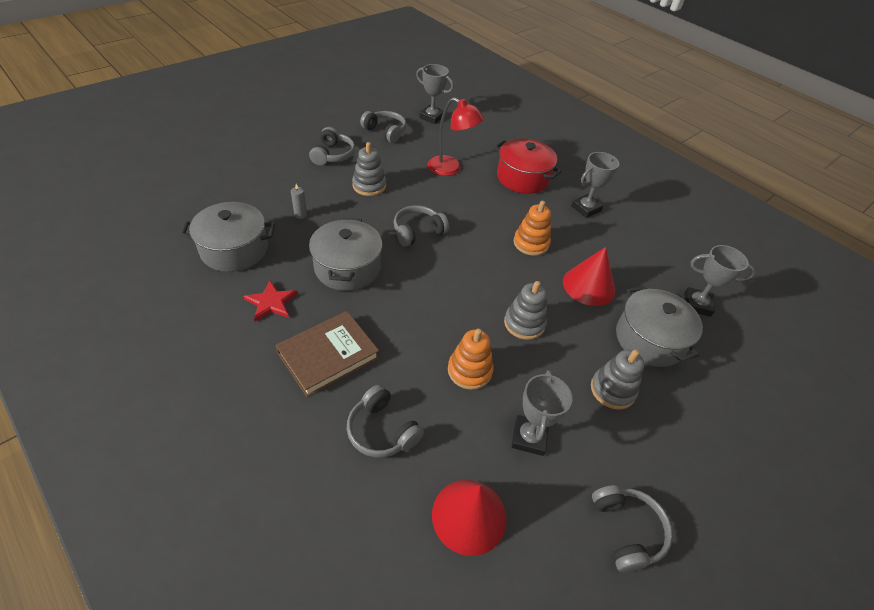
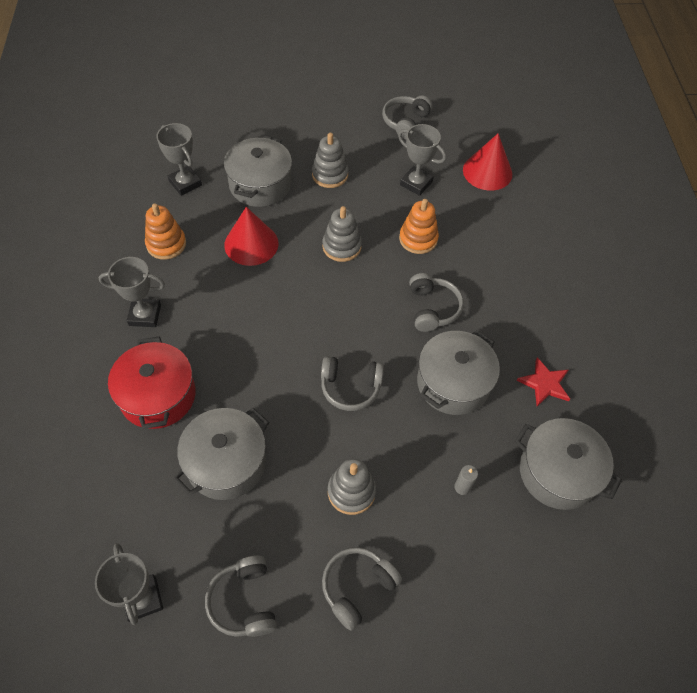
camera: 140 degrees left, 10 degrees up
(328, 355) = (518, 308): brown book -> none
(382, 430) = (509, 238): grey headphones -> grey headphones (432, 308)
(450, 169) = (226, 463): red lamp -> grey pot
(529, 437) = (416, 183): grey trophy -> grey trophy turned 75 degrees clockwise
(531, 243) = (251, 309): orange stacking toy -> orange stacking toy (166, 244)

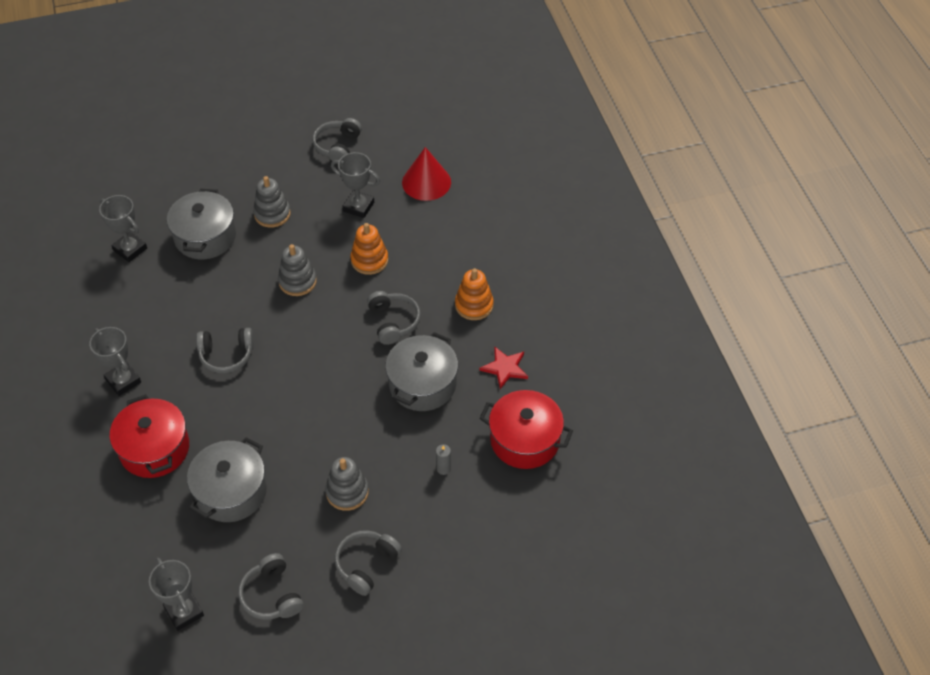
camera: 10 degrees left, 5 degrees down
(145, 315) = (123, 381): grey trophy -> grey trophy turned 60 degrees clockwise
(166, 244) = (126, 312): orange stacking toy -> orange stacking toy (474, 305)
(251, 244) = (209, 295): red cone -> none
(350, 387) = (330, 406): grey headphones -> grey headphones (226, 355)
(557, 472) = (525, 440): grey pot -> red pot

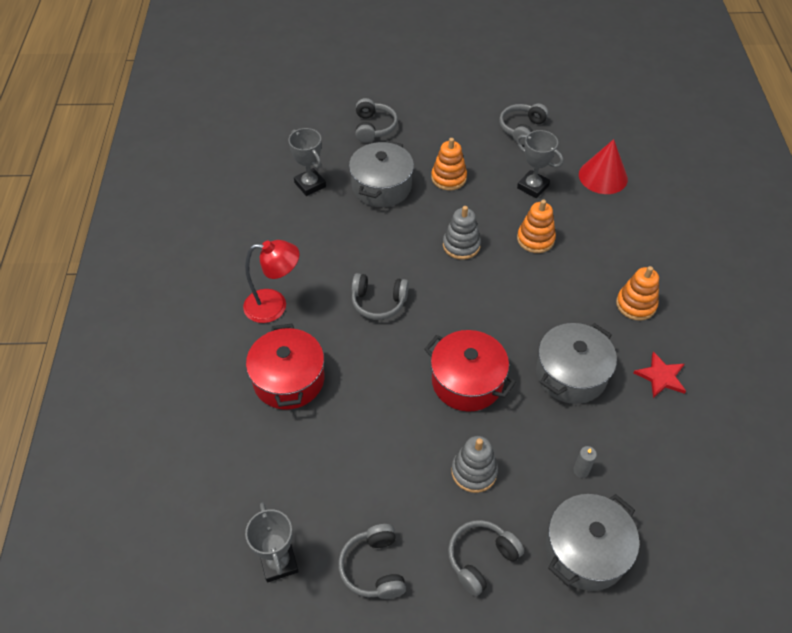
camera: 15 degrees right, 0 degrees up
(123, 381) = (274, 306): grey trophy -> red lamp
(231, 492) = (354, 442): grey pot -> grey pot (585, 551)
(272, 214) = (448, 178): grey stacking toy -> orange stacking toy
(393, 322) = (550, 304): grey headphones -> grey headphones (373, 127)
(525, 440) = (674, 459): red pot -> red pot (467, 381)

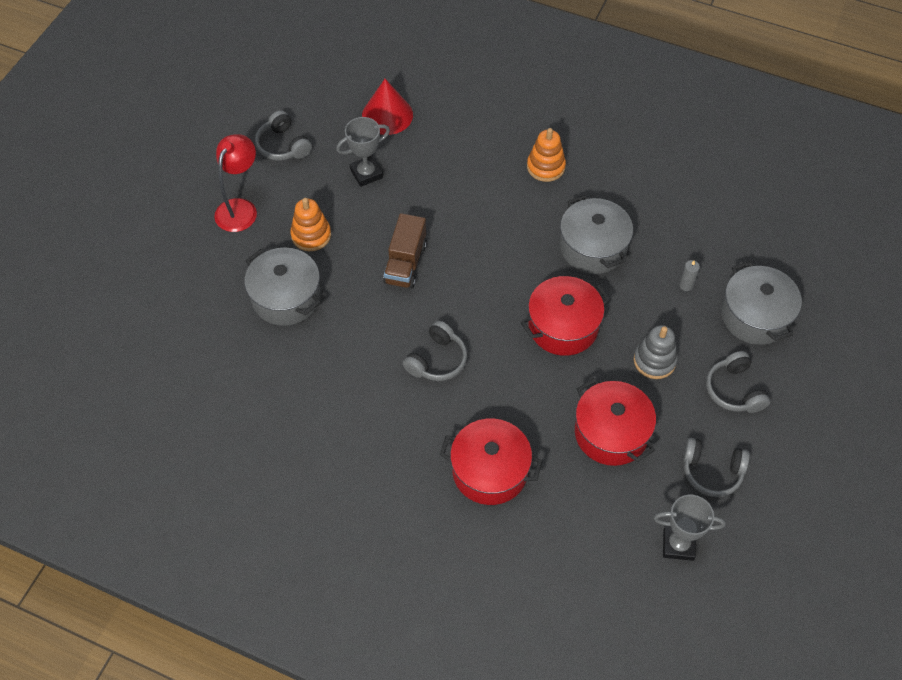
camera: 65 degrees left, 5 degrees up
(274, 306) = (392, 453): red lamp -> red lamp (240, 208)
(310, 184) = (241, 361): grey trophy -> none
(373, 127) = (193, 270): grey headphones -> none
(373, 461) = (611, 433): none -> red pot
(461, 245) = (405, 263): grey stacking toy -> brown truck
(535, 239) = (432, 202): orange stacking toy -> none
(661, 376) = (625, 188): red star -> none

